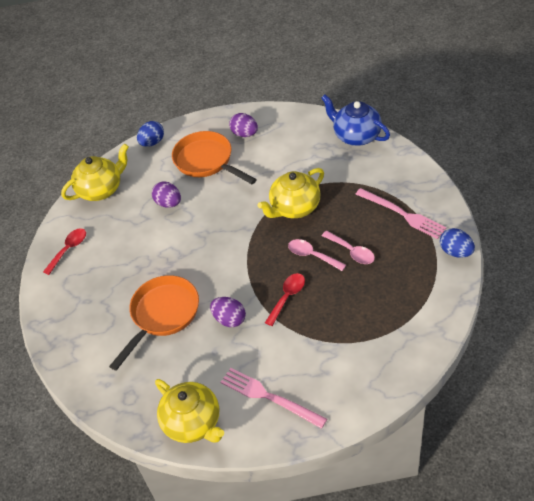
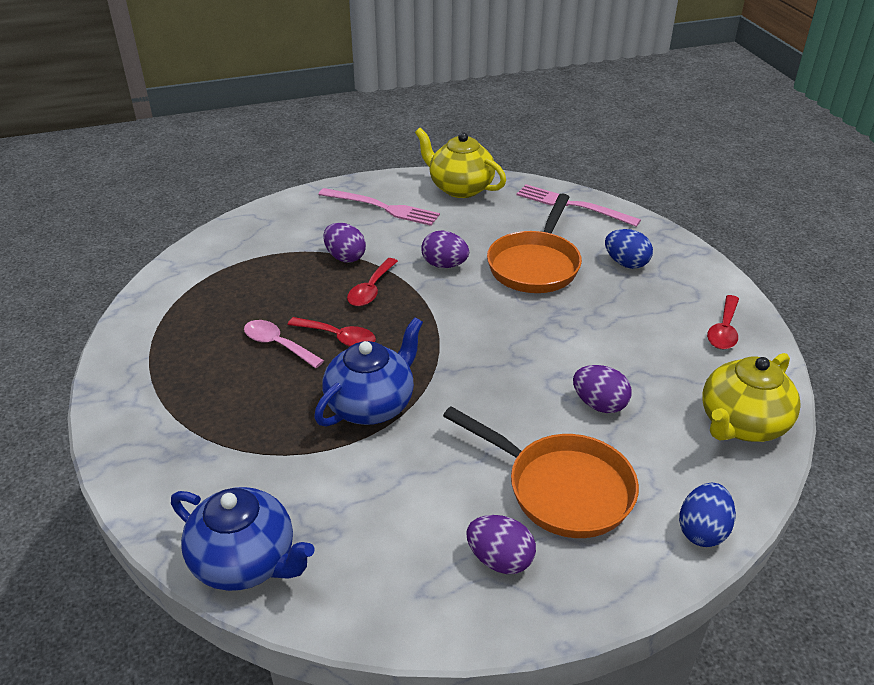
camera: 165 degrees right, 10 degrees down
(294, 208) = (371, 405): yellow teapot -> blue teapot
(305, 333) = (345, 257): none -> purple egg
(312, 255) = (338, 337): pink spoon -> red spoon
(402, 214) = (186, 401): pink fork -> pink fork (572, 205)
(455, 252) = (119, 350): blue egg -> blue egg (626, 263)

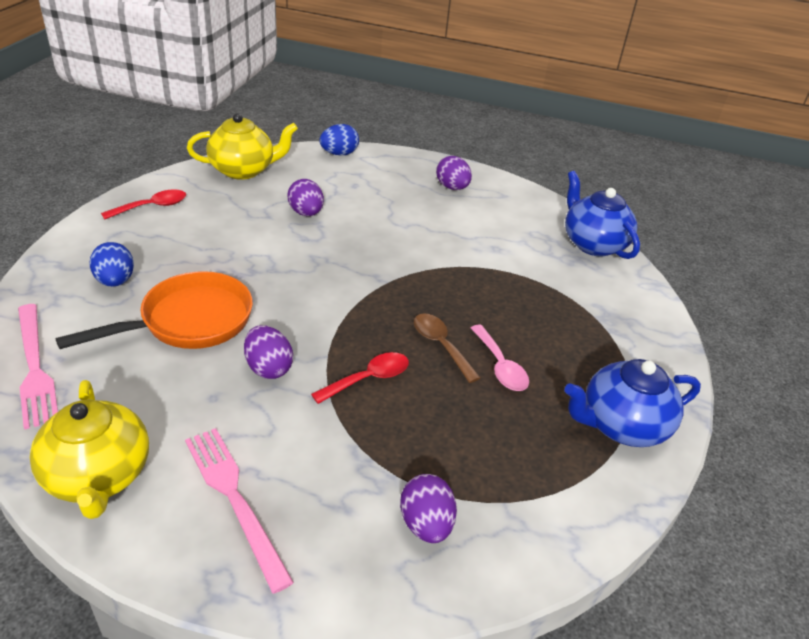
camera: 150 degrees left, 0 degrees up
(338, 337) = (441, 345): red spoon -> brown spoon
(345, 257) = (357, 437): purple egg -> purple egg (426, 524)
(371, 405) = (457, 283): blue teapot -> blue teapot (621, 425)
(561, 488) = (386, 194): orange pan -> none

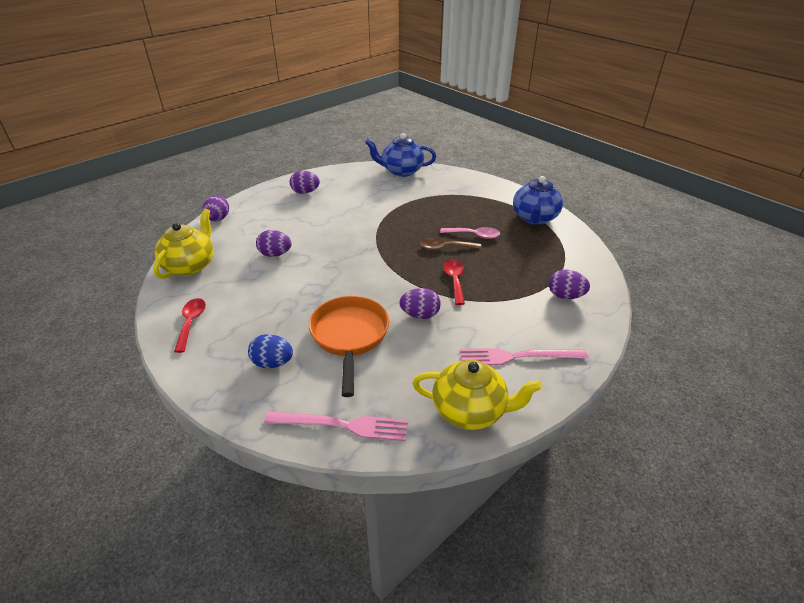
camera: 55 degrees left, 0 degrees up
(339, 154) = (218, 219): blue egg -> purple egg

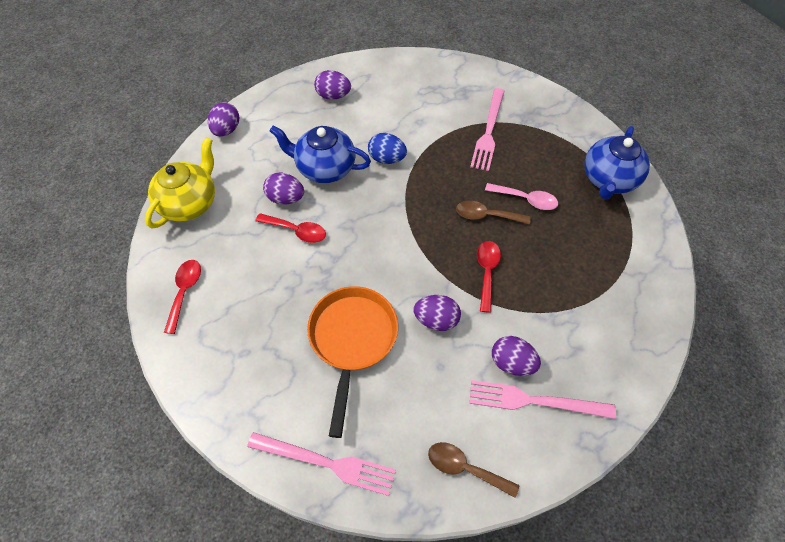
camera: 10 degrees right, 20 degrees up
(273, 363) = (265, 364): blue egg -> blue egg (387, 158)
(287, 273) = (296, 231): none -> red spoon
(401, 171) = (457, 71): blue teapot -> blue teapot (325, 168)
(434, 201) = (488, 132): none -> pink fork
(470, 410) = (465, 468): yellow teapot -> brown spoon
(565, 296) = (614, 317): purple egg -> purple egg (512, 363)

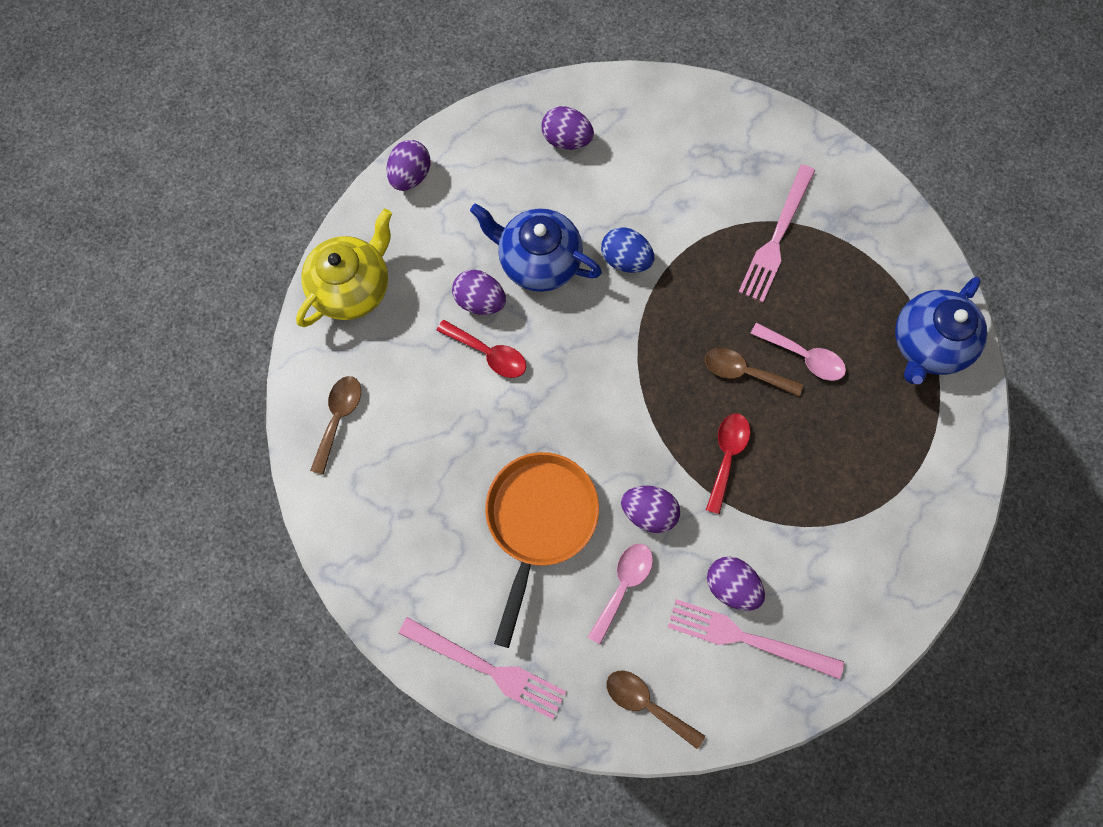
camera: 10 degrees right, 15 degrees up
(185, 292) = (339, 418): red spoon -> brown spoon
(427, 377) = (623, 586): none -> pink spoon

